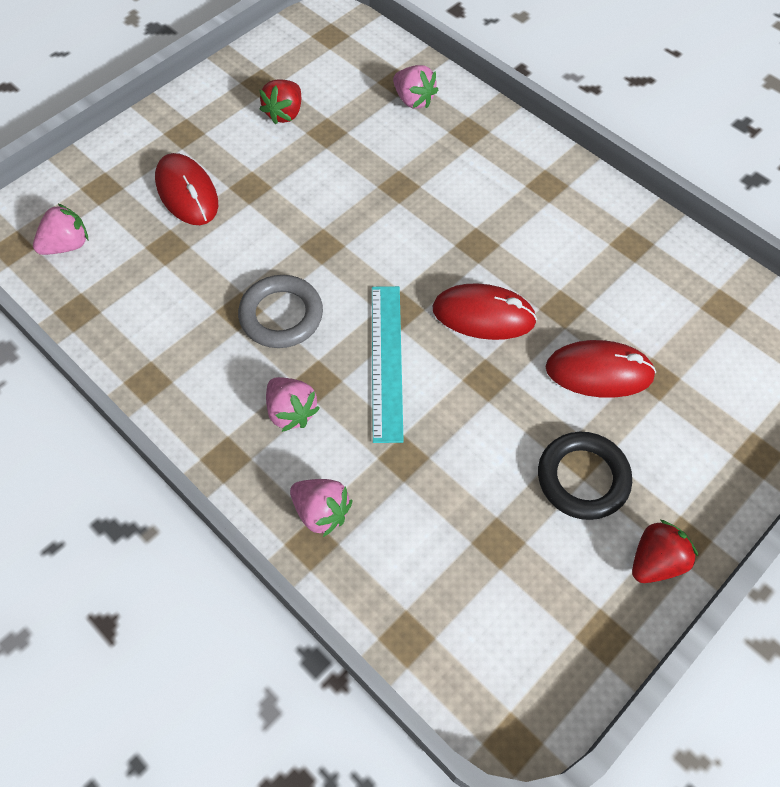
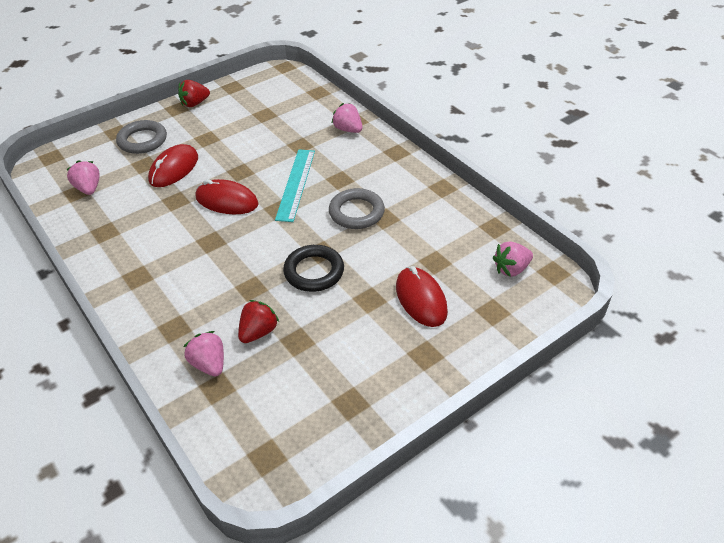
camera: 170 degrees left, 15 degrees down
(284, 113) = (331, 363): red strawberry -> red strawberry (258, 332)
(291, 412) = (357, 167): pink strawberry -> pink strawberry (88, 188)
(583, 478) = (211, 130): black ring -> black ring (314, 271)
(599, 372) = (174, 169): red mouse -> red mouse turned 75 degrees counterclockwise
(694, 435) = (142, 140): none -> grey ring

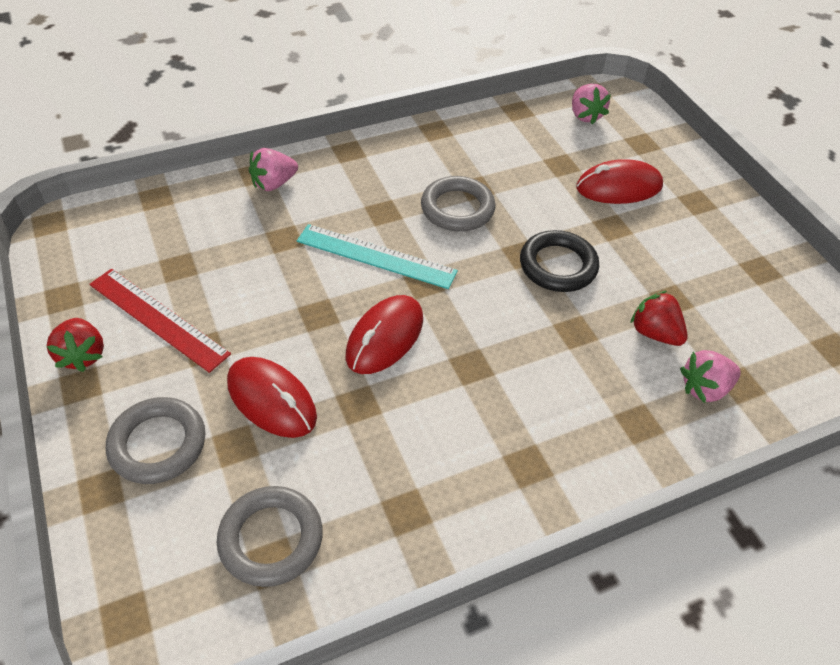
camera: 80 degrees left, 5 degrees up
(88, 188) = (271, 539): pink strawberry -> grey ring
(224, 118) = (158, 319): none -> red ruler

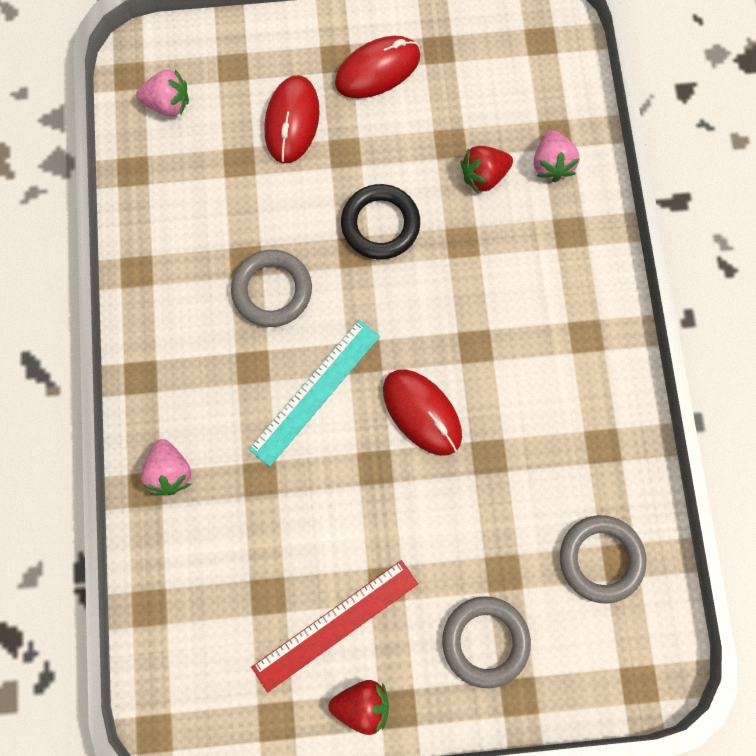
camera: 70 degrees left, 25 degrees up
(272, 400) = (464, 532): red mouse -> red mouse (377, 70)

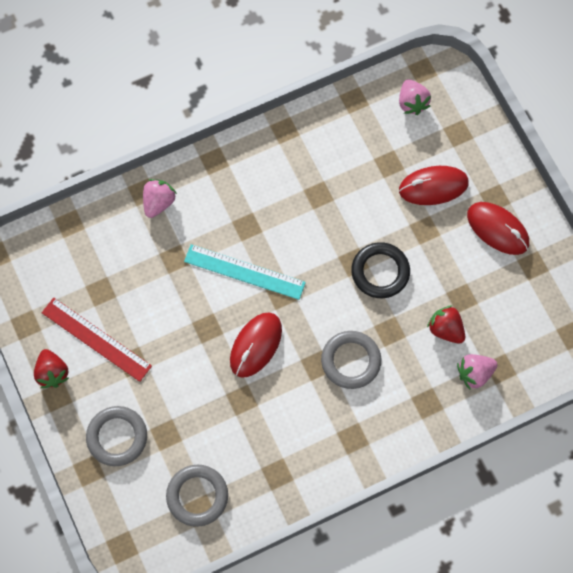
camera: 70 degrees right, 5 degrees down
(170, 472) = (158, 202): pink strawberry -> pink strawberry turned 150 degrees clockwise
(272, 290) = (304, 219): grey ring -> grey ring (351, 361)

